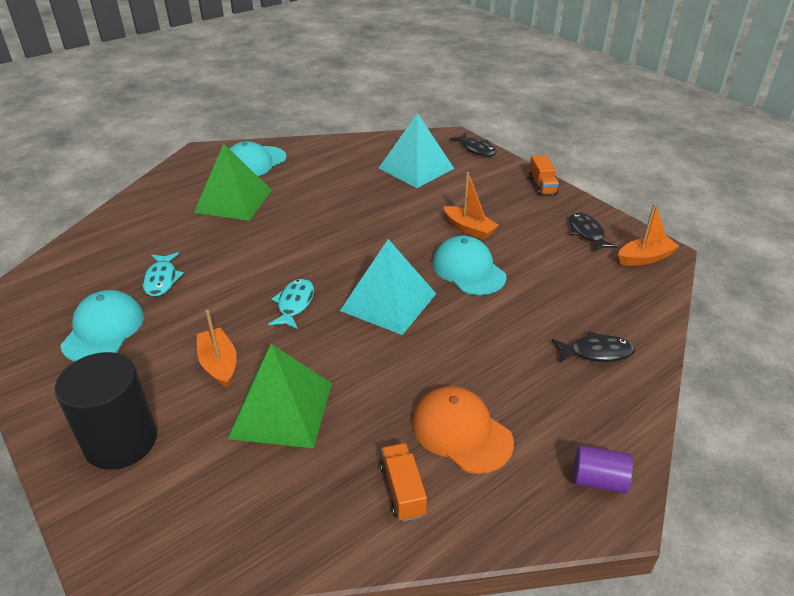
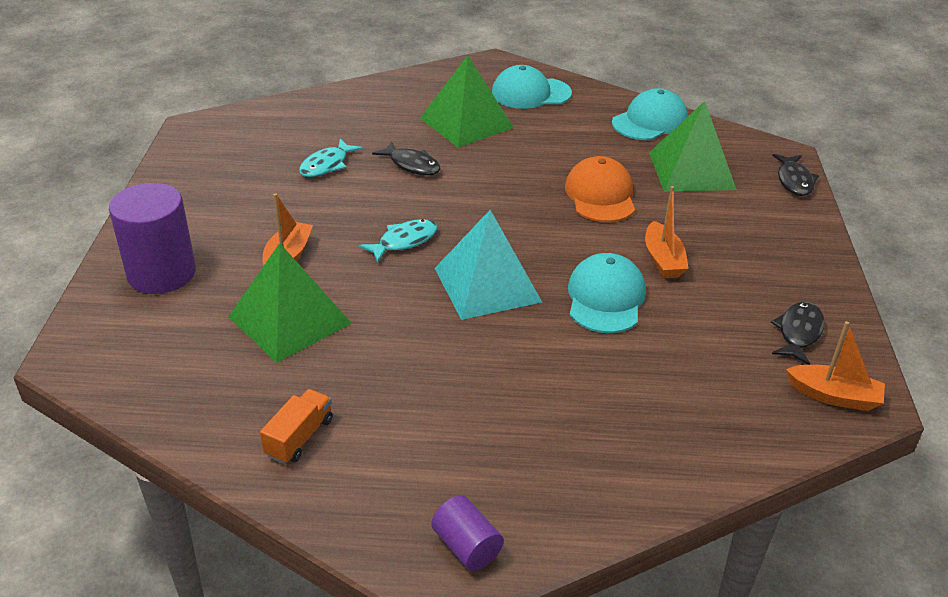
camera: 40 degrees right, 0 degrees up
(103, 330) = (241, 184): turquoise cap -> turquoise cap (650, 121)
(121, 441) = (161, 273): black cylinder -> purple cylinder
(416, 168) = (691, 170): turquoise pyramid -> green pyramid
(461, 432) = (403, 428): orange cap -> orange cap (600, 195)
(542, 185) = (819, 256): orange truck -> none
(596, 352) = (629, 448): black fish -> black fish (412, 165)

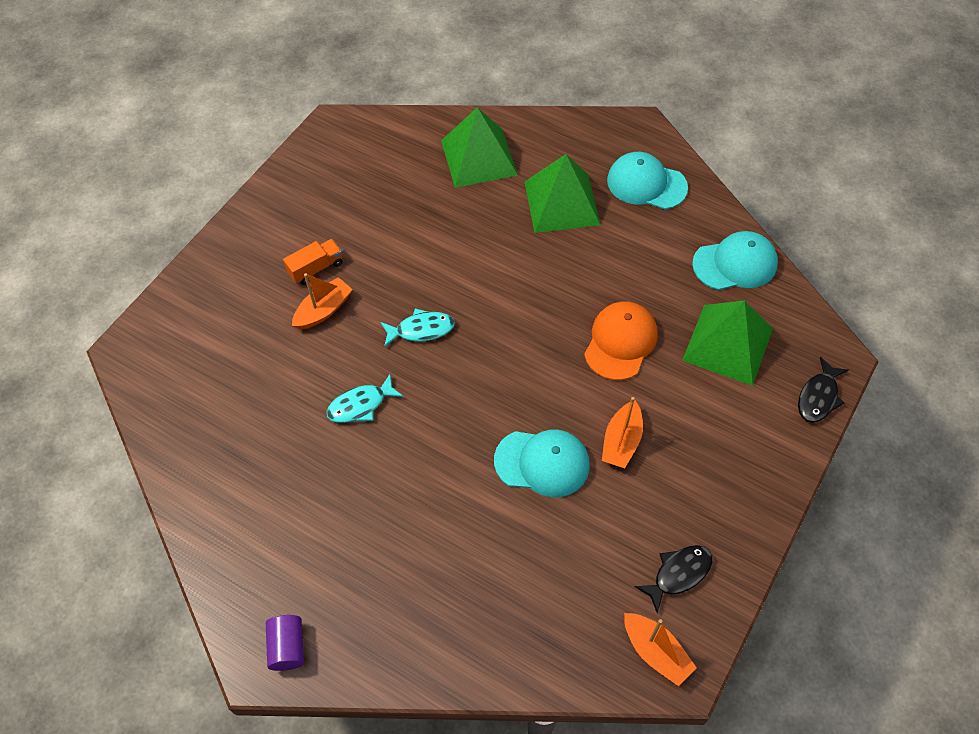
camera: 30 degrees right, 20 degrees up
(161, 273) = (226, 289): purple cylinder -> none
(289, 320) = (289, 378): green pyramid -> green pyramid (478, 157)
(299, 437) = (234, 496): orange truck -> orange truck (316, 268)
(326, 165) = (411, 213): turquoise fish -> turquoise fish (360, 405)
(412, 165) = (481, 240): black fish -> none
(487, 285) = (457, 406): turquoise pyramid -> none
(605, 298) = (542, 463): turquoise cap -> turquoise cap turned 60 degrees clockwise

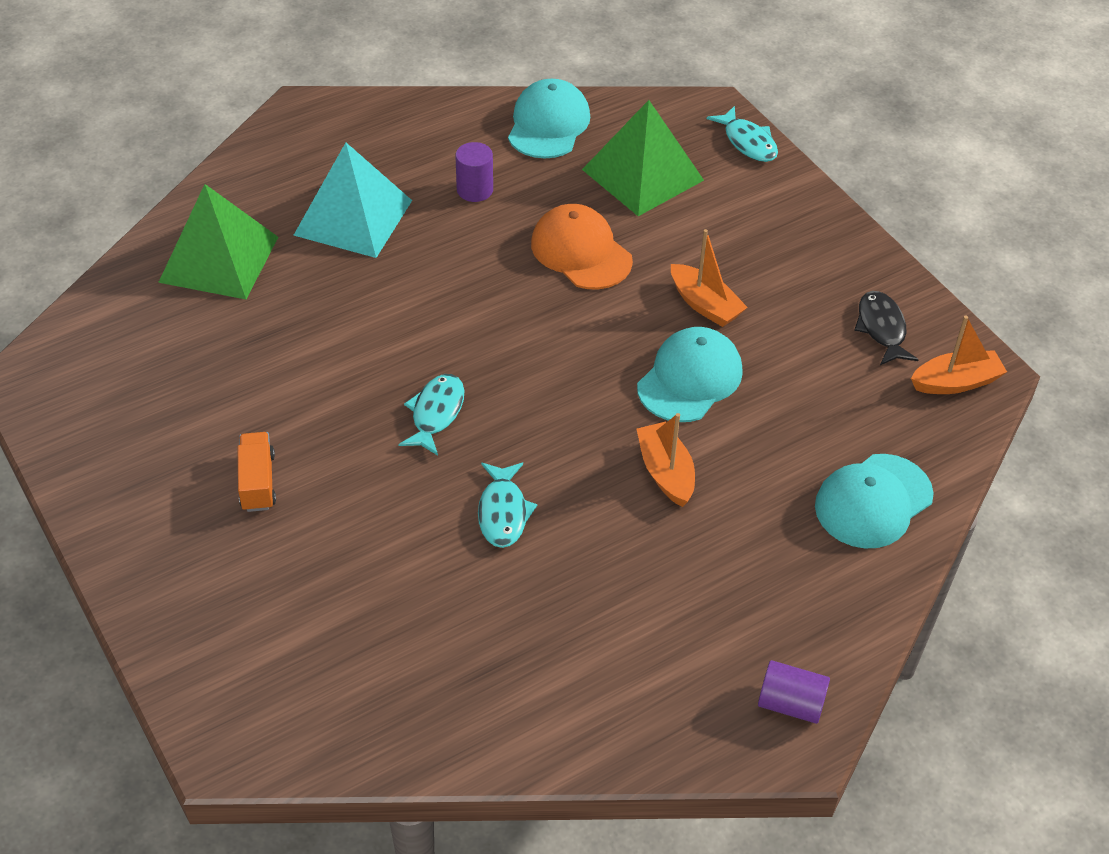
camera: 65 degrees left, 10 degrees down
(323, 310) = (332, 498): orange boat -> orange boat (665, 472)
(562, 203) = (353, 217): green pyramid -> turquoise pyramid
(636, 253) = (475, 190): none -> purple cylinder
(646, 184) = (387, 140): turquoise cap -> turquoise cap (873, 501)
(818, 397) = (748, 142): black fish -> turquoise fish

